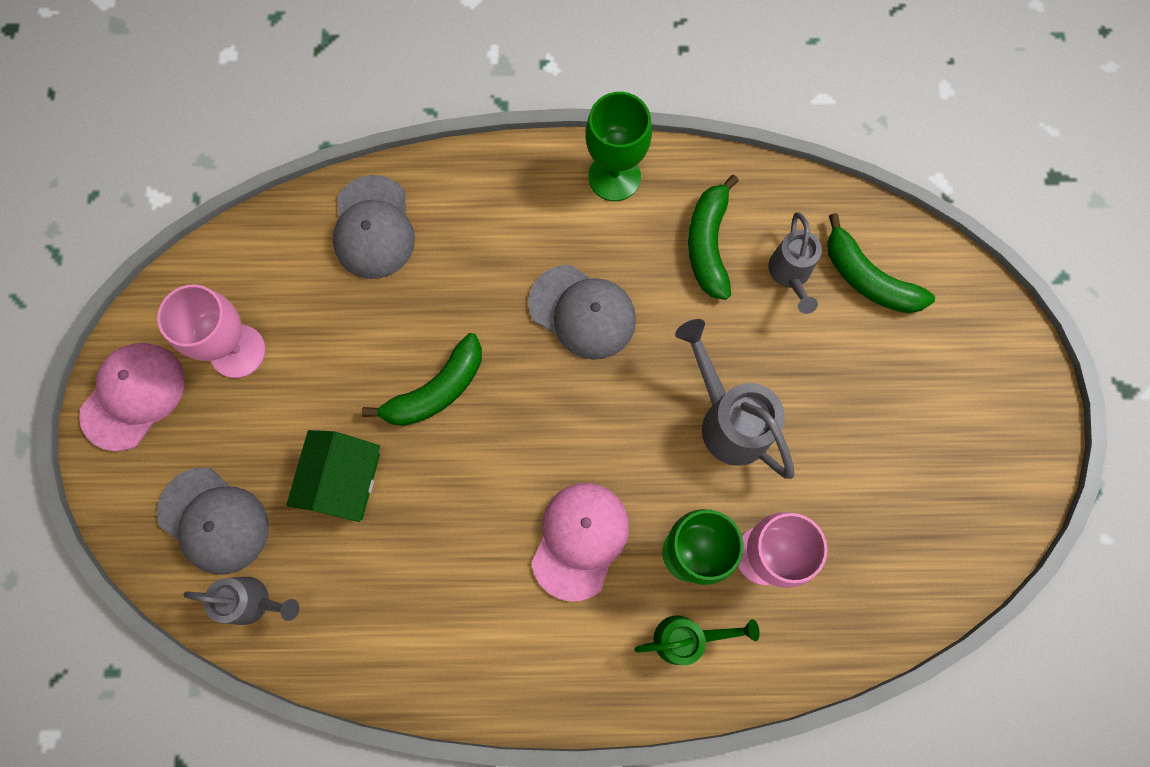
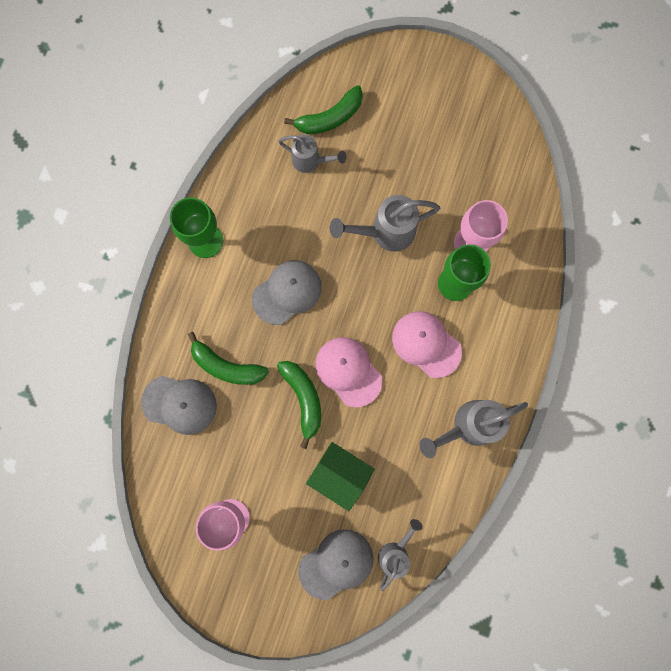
camera: 70 degrees left, 5 degrees up
(133, 396) = (235, 595): pink cap -> pink cap (348, 371)
(476, 648) = (468, 426): none -> grey watering can
(687, 638) = (502, 304): green watering can -> none
(708, 244) = (272, 201): green banana -> green banana (226, 366)

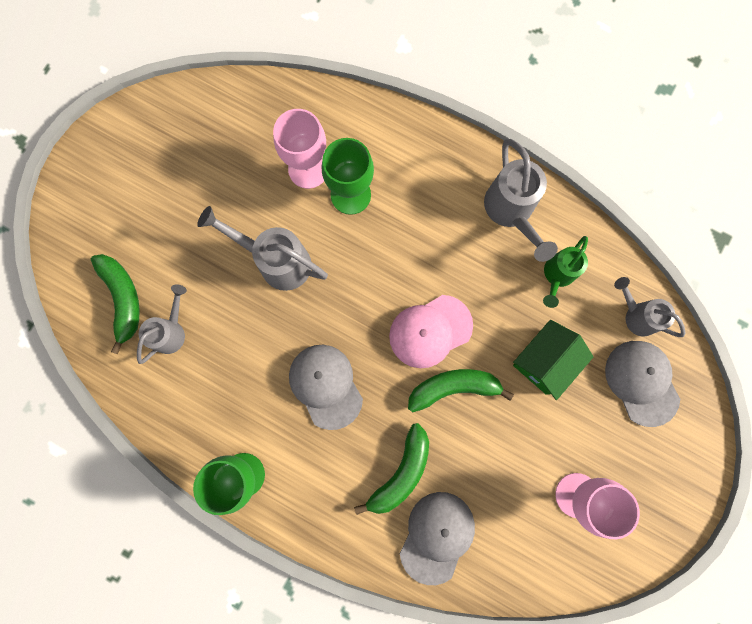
camera: 80 degrees left, 0 degrees up
(385, 232) = (276, 261): grey watering can -> grey watering can turned 120 degrees clockwise
(418, 475) = (557, 276): none -> green watering can
(426, 344) = (413, 239): pink cap -> none

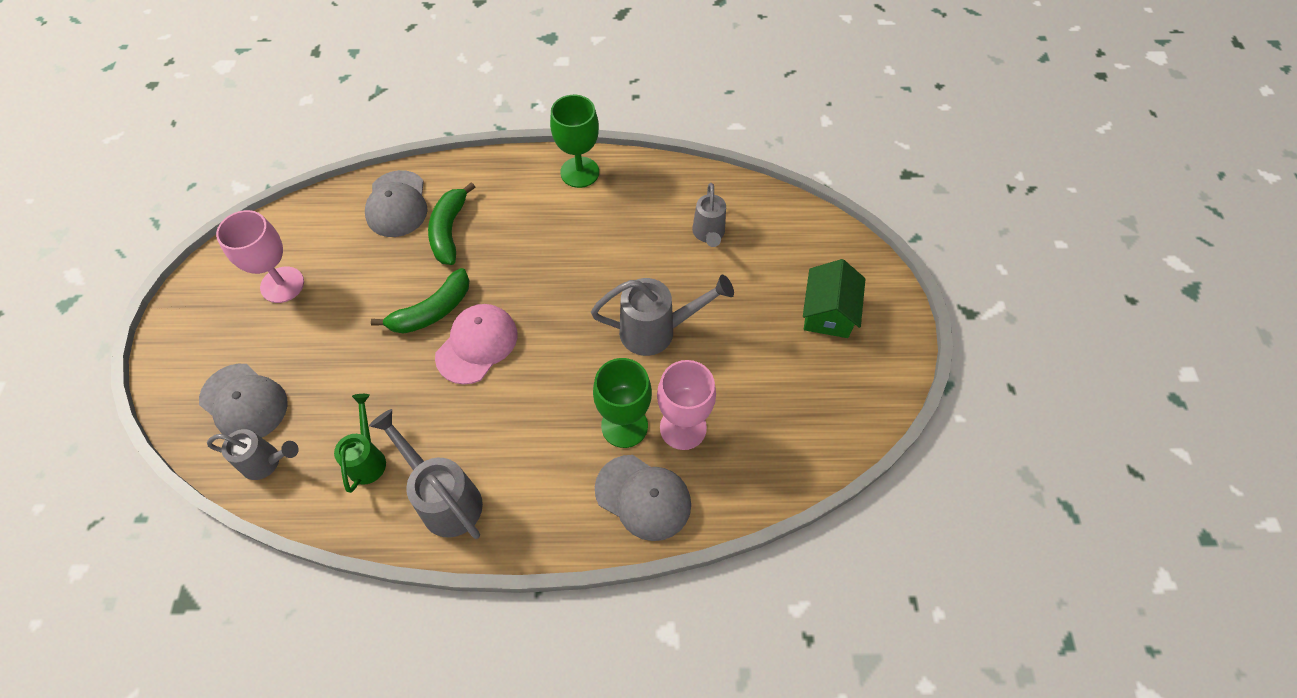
camera: 150 degrees right, 20 degrees down
(123, 299) = (767, 236): green banana -> none
(325, 386) = (549, 259): grey cap -> grey cap (643, 497)
(545, 361) = (351, 374): green house -> green house (828, 312)

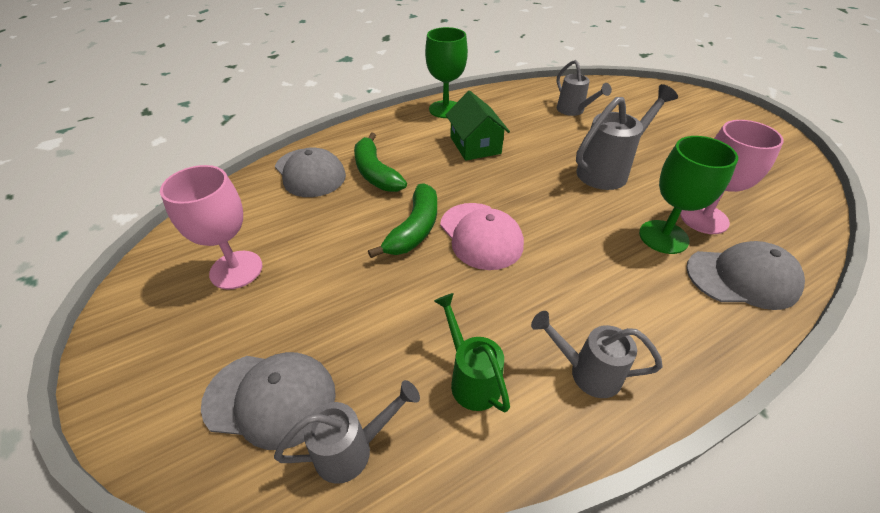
camera: 30 degrees left, 15 degrees down
(444, 498) = (586, 372): grey watering can -> grey watering can, size x0.65
(477, 345) = (481, 236): pink cap -> pink cap turned 150 degrees clockwise
(828, 312) = (697, 121): green house -> green house (475, 145)

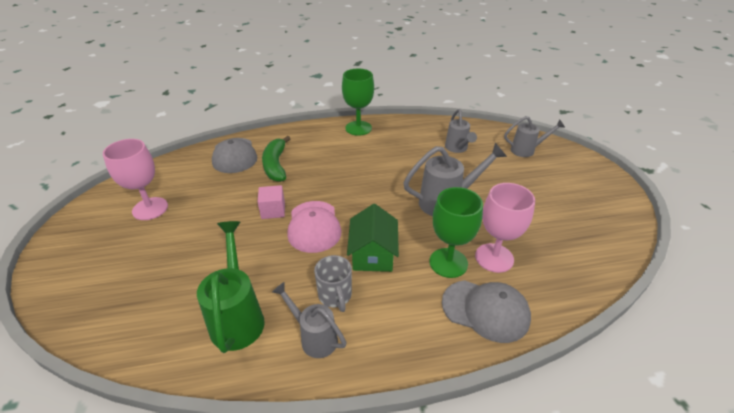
camera: 20 degrees right, 5 degrees down
(271, 398) = (119, 290): grey cap -> none
(353, 449) = (143, 333): grey watering can -> grey watering can (527, 150)
(414, 229) = (273, 210): green banana -> pink cube
(471, 378) = (238, 316): green watering can -> green watering can, size x1.54
(475, 145) = (359, 160): green house -> green house (373, 254)
(572, 313) = (335, 296): none -> grey mug

